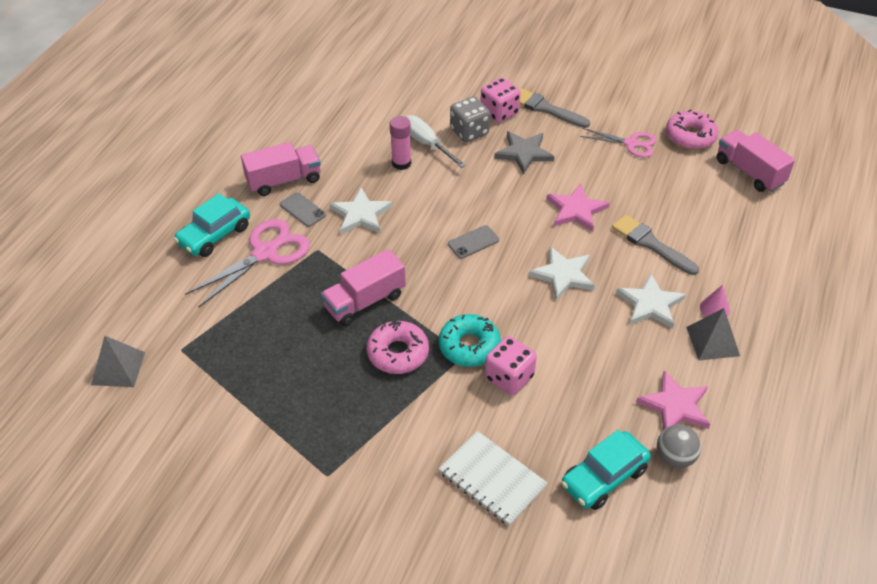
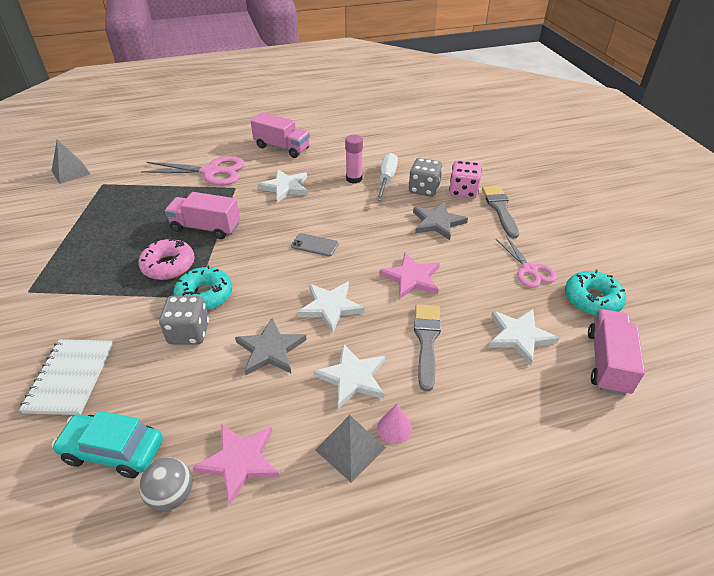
camera: 50 degrees right, 5 degrees down
(214, 235) = (208, 149): turquoise car -> none
(302, 210) = (264, 165): grey phone -> none
(509, 377) = (189, 333): pink dice -> grey dice
(578, 335) = (270, 350): none -> grey star
(690, 136) = (592, 299): pink donut -> turquoise donut
(690, 195) = (519, 336): none -> white star

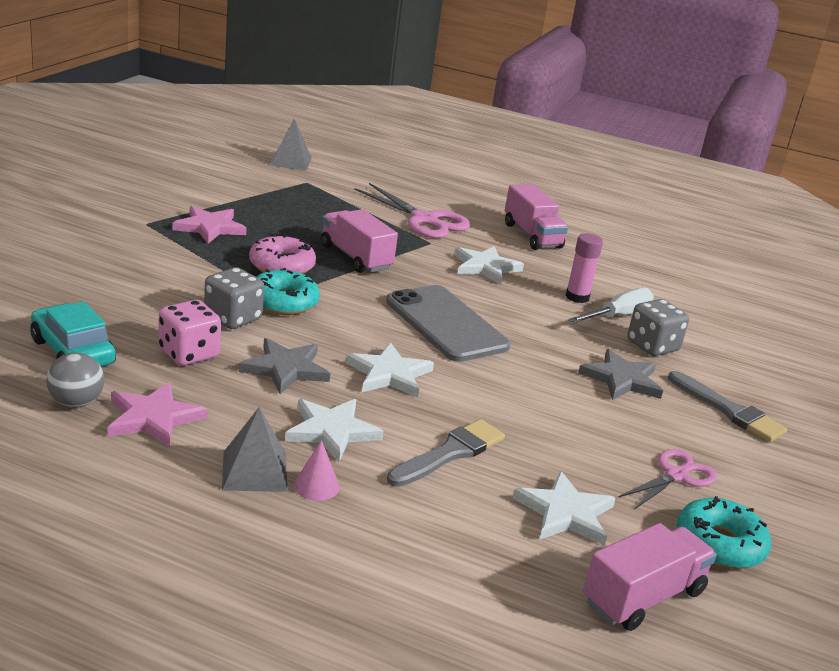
camera: 35 degrees right, 15 degrees down
(70, 377) = (103, 292): white notebook -> none
(314, 245) = (446, 324): grey phone -> grey phone, size x2.23
(411, 278) = (513, 402): pink star -> pink star (210, 227)
(463, 191) = (703, 373): pink dice -> pink dice (188, 353)
(500, 209) = (729, 411): grey brush -> grey brush turned 105 degrees clockwise
(529, 270) = (676, 476): pink scissors -> pink scissors turned 150 degrees counterclockwise

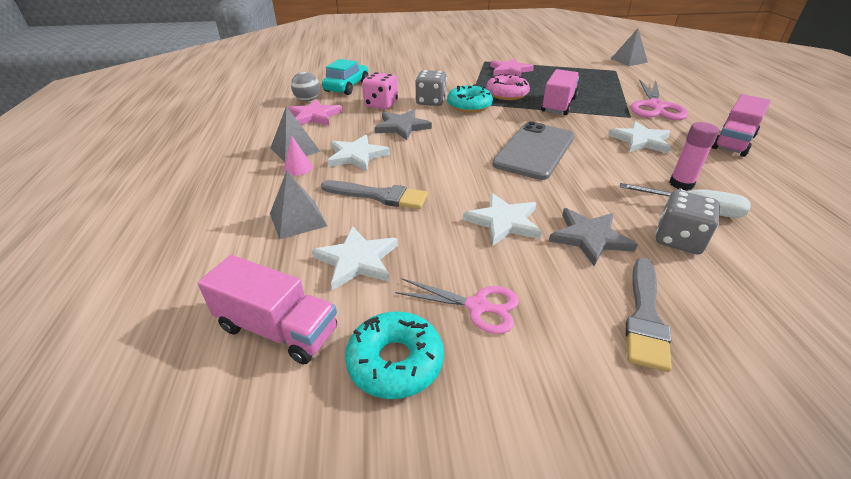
camera: 65 degrees right, 10 degrees up
(389, 374) = (442, 152): white star -> white star (503, 222)
(452, 526) = (298, 219): none -> grey pyramid

